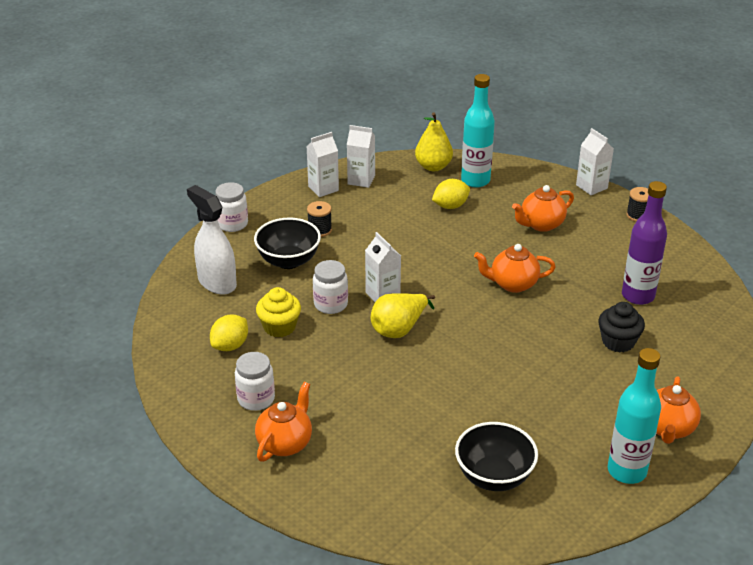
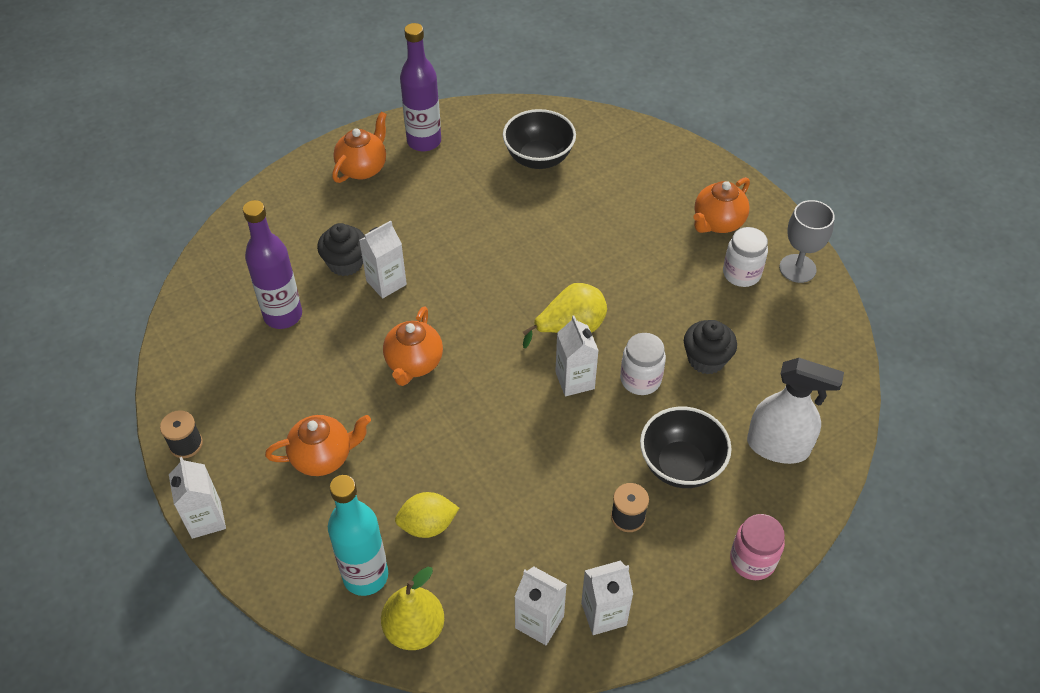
camera: 165 degrees left, 15 degrees up
(202, 414) = (797, 268): none -> grey goblet
(217, 282) = (778, 447): white spray bottle -> white spray bottle turned 45 degrees counterclockwise
(230, 346) = (765, 345): yellow lemon -> none
(232, 224) = (752, 560): white jar -> pink jar
(279, 327) = (706, 359): yellow cupcake -> black cupcake
(513, 284) = (414, 363): orange teapot -> orange teapot turned 90 degrees clockwise
(572, 333) = (386, 283): none -> white carton
(627, 471) = (424, 141): turquoise bottle -> purple bottle

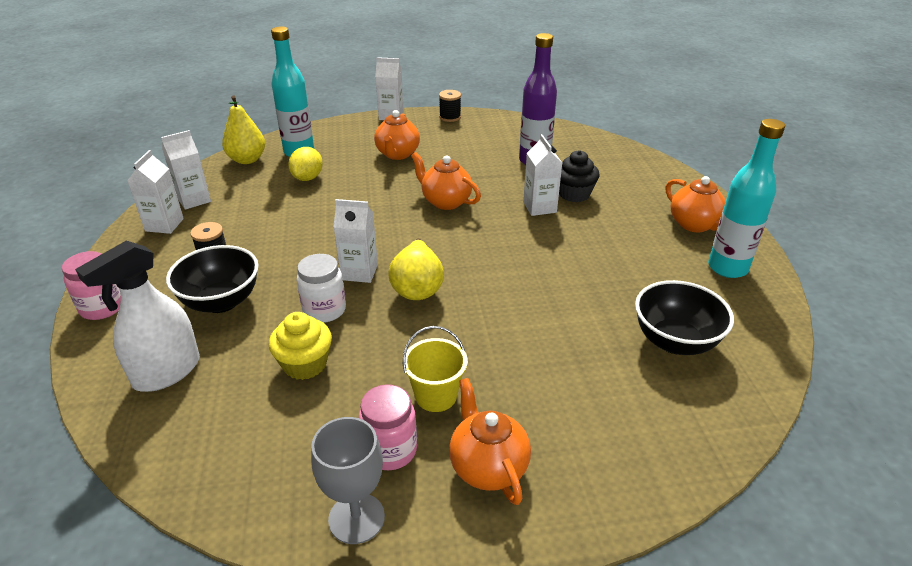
camera: 115 degrees right, 15 degrees down
(424, 141) = (727, 268): purple bottle -> turquoise bottle
(680, 268) = (436, 396): none -> yellow bucket
(706, 359) = (305, 364): black cupcake -> yellow cupcake
(741, 273) = (390, 450): white jar -> pink jar

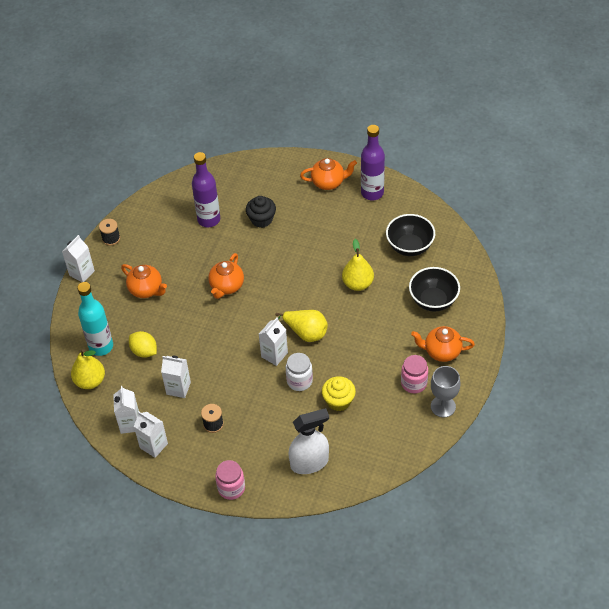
camera: 60 degrees left, 15 degrees up
(166, 372) = (309, 463): white spray bottle -> white spray bottle turned 90 degrees counterclockwise
(221, 301) = (261, 428): black bowl -> black bowl (433, 300)
(436, 396) = (391, 354): yellow bucket -> none
(445, 201) = (226, 286): orange teapot -> orange teapot turned 45 degrees counterclockwise
(539, 207) = (264, 243): white carton -> white carton (178, 388)
(548, 309) = (358, 284): none -> yellow pear
(727, 268) = (372, 193): turquoise bottle -> purple bottle

